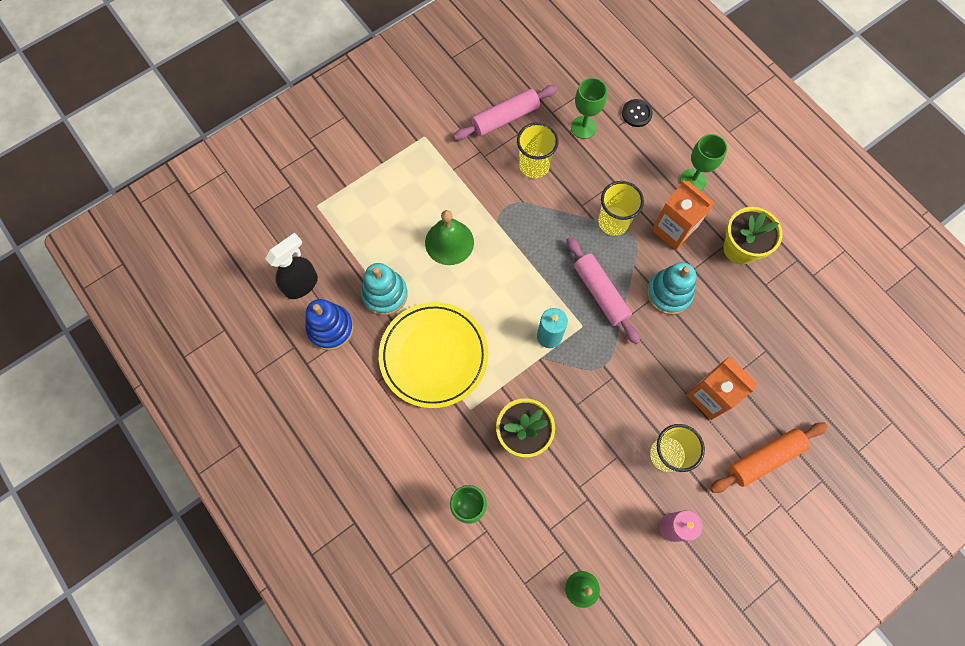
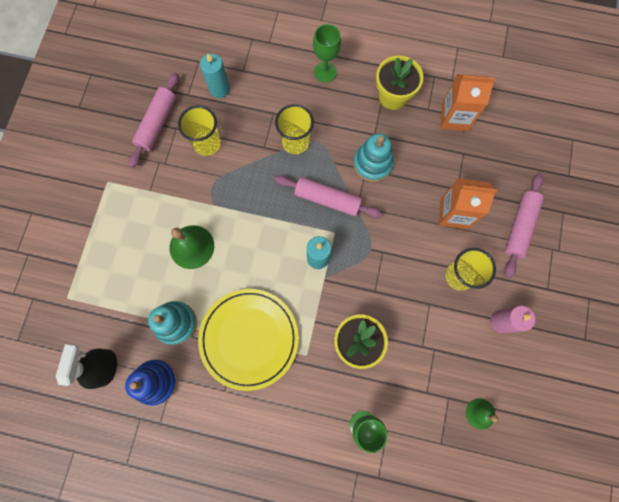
camera: 40 degrees left, 5 degrees up
(583, 127) = (219, 89): green goblet -> turquoise candle
(636, 114) = (249, 52): black button -> none
(673, 230) = (340, 116): orange carton -> orange carton (454, 117)
(764, 458) = (519, 227): orange rolling pin -> pink rolling pin

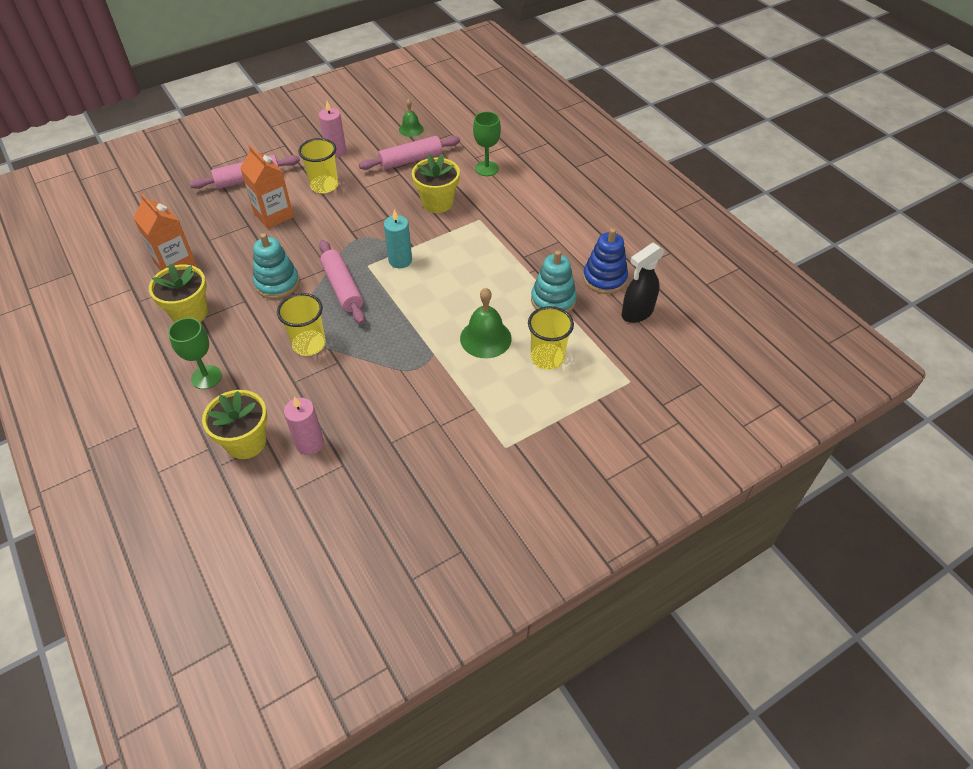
camera: 135 degrees left, 25 degrees down
(157, 123) = (403, 462): pink rolling pin -> pink rolling pin (411, 160)
(207, 143) = (380, 405): yellow cup -> yellow cup (547, 358)
(219, 89) = (309, 443): turquoise candle -> pink candle
(249, 338) = (508, 254): yellow plate -> none
(254, 61) = (246, 442): none -> yellow flower pot

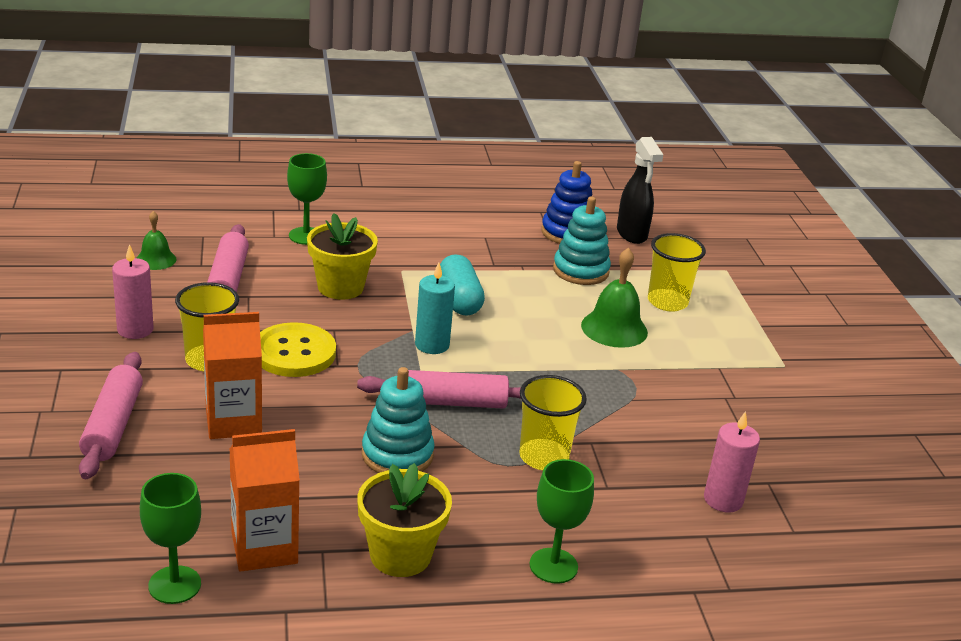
camera: 70 degrees left, 20 degrees down
(137, 246) = (174, 585): none -> green goblet
(246, 442) = (698, 554): yellow flower pot -> none
(352, 211) = (294, 353): none -> yellow button
(463, 255) = (459, 300): none -> turquoise capsule

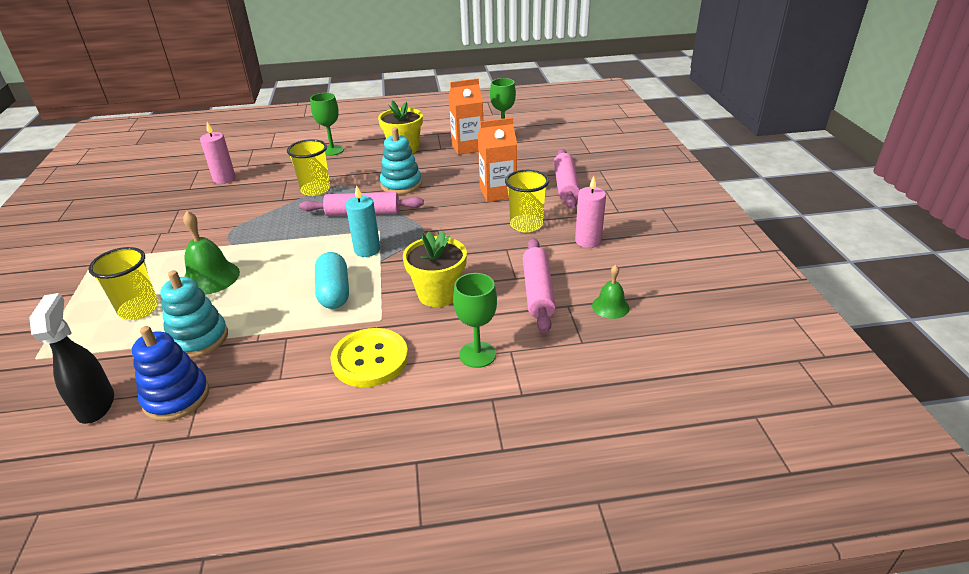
camera: 175 degrees left, 5 degrees up
(294, 353) = (469, 235): yellow button -> yellow button (370, 359)

